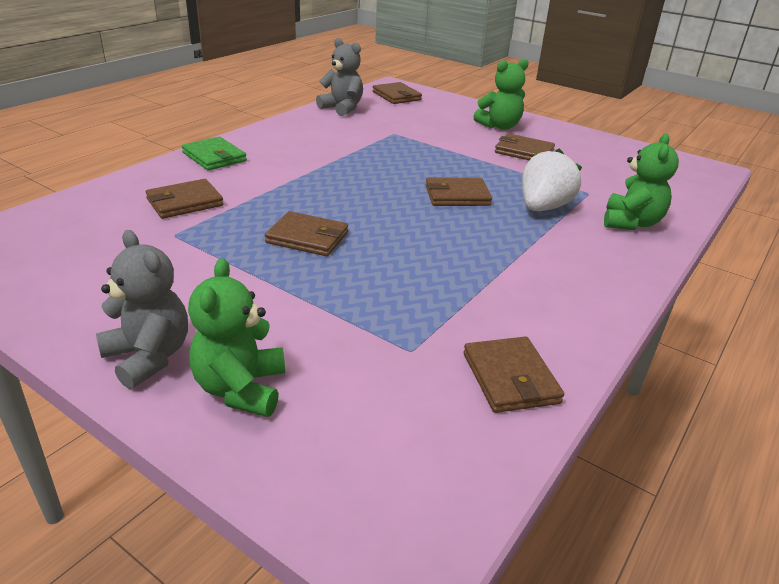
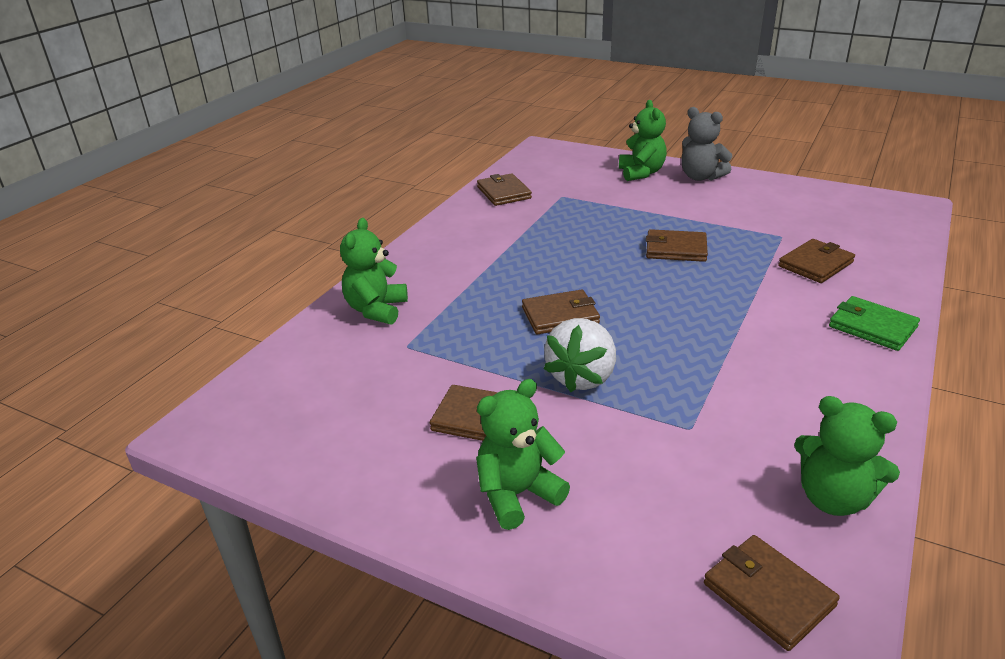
camera: 175 degrees right, 0 degrees up
(342, 108) = (833, 498): grey teddy bear -> green teddy bear
(543, 207) = (465, 314): white strawberry -> white strawberry (582, 377)

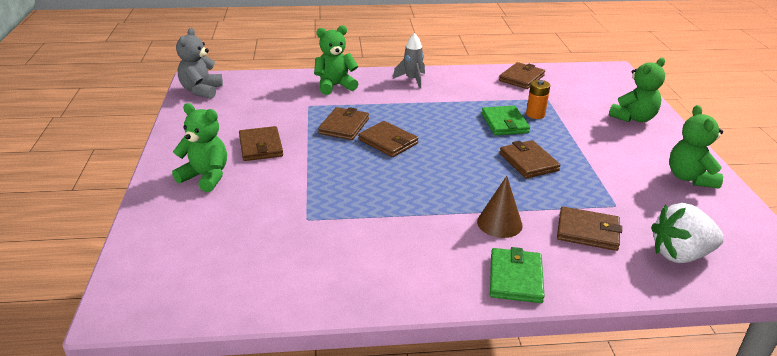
camera: 55 degrees right, 0 degrees up
(428, 253) = (412, 80): none -> grey rocket
(582, 377) = (328, 167): white strawberry -> white strawberry (680, 254)
(587, 213) = (535, 114): none -> orange battery
(588, 234) = (504, 123): none -> green wallet
(700, 177) = (669, 145): grey teddy bear -> grey teddy bear (201, 91)
(768, 594) = (172, 280): brown wallet -> brown wallet (344, 126)
(776, 303) = (499, 223): none -> brown cone
(833, 498) = (275, 291): green teddy bear -> green teddy bear (690, 178)

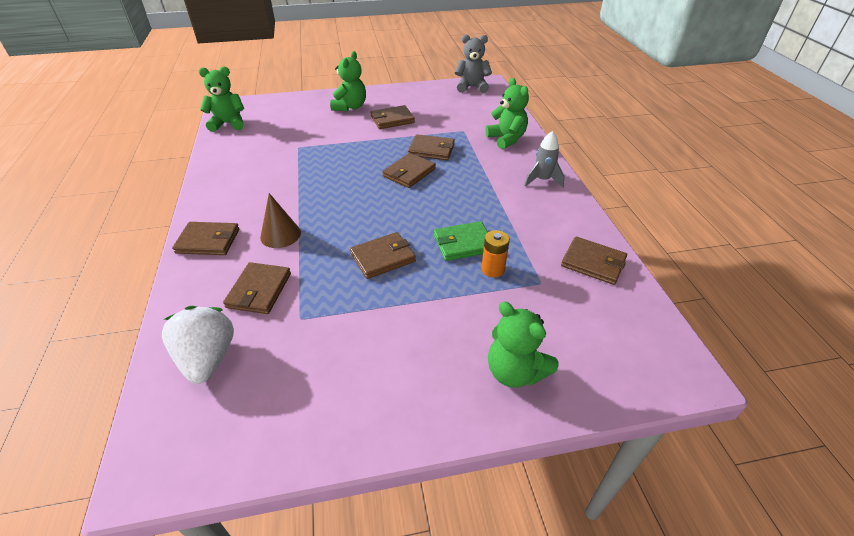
camera: 85 degrees right, 10 degrees up
(515, 278) = (208, 241): green wallet -> brown wallet
(690, 178) = (356, 406): green teddy bear -> green teddy bear (228, 124)

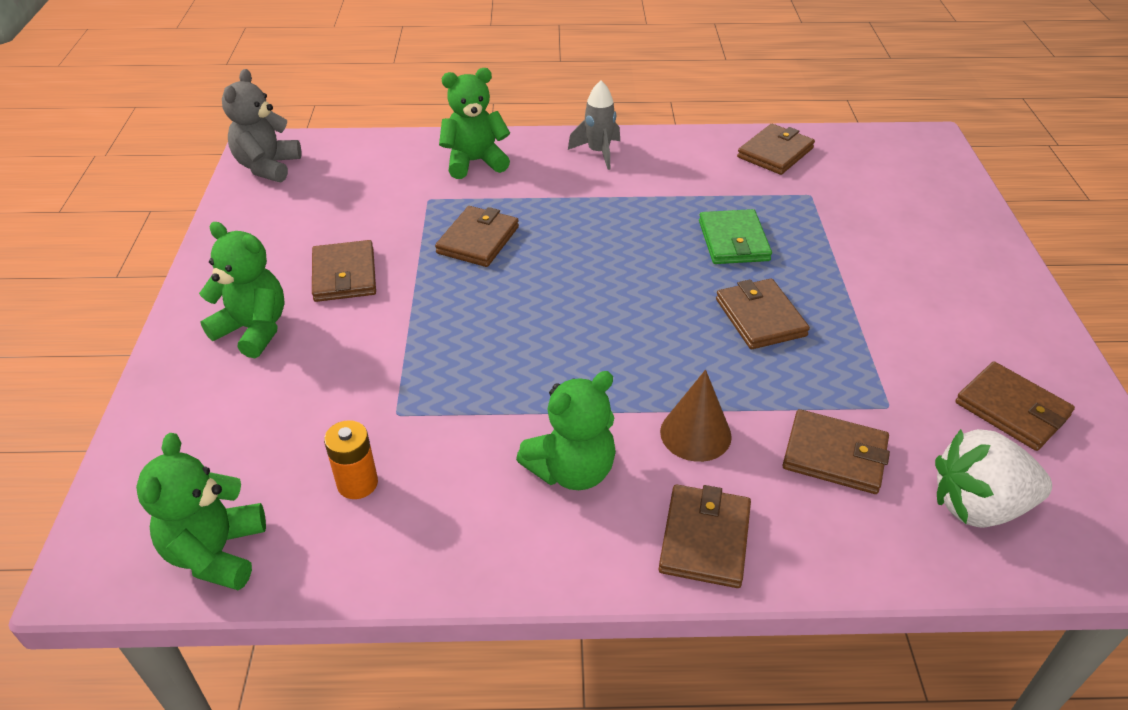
camera: 80 degrees left, 0 degrees up
(409, 173) = (542, 272): brown wallet -> brown wallet (1012, 409)
(493, 269) = (786, 225): orange battery -> orange battery (357, 483)
(515, 371) = (946, 236): green teddy bear -> green teddy bear (572, 470)

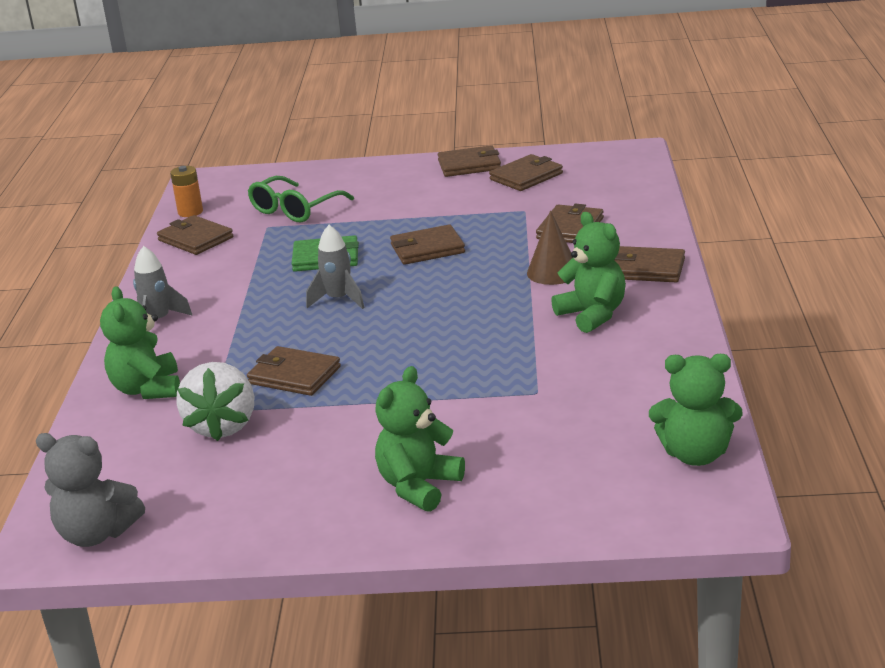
camera: 85 degrees left, 15 degrees down
(344, 275) = (337, 445): brown wallet -> brown wallet (469, 165)
(357, 483) = (615, 401): orange battery -> orange battery (190, 212)
(632, 257) = (338, 300): none -> grey rocket
(859, 209) = (295, 209): none -> green glasses
(978, 506) = (608, 191): white strawberry -> white strawberry (222, 426)

